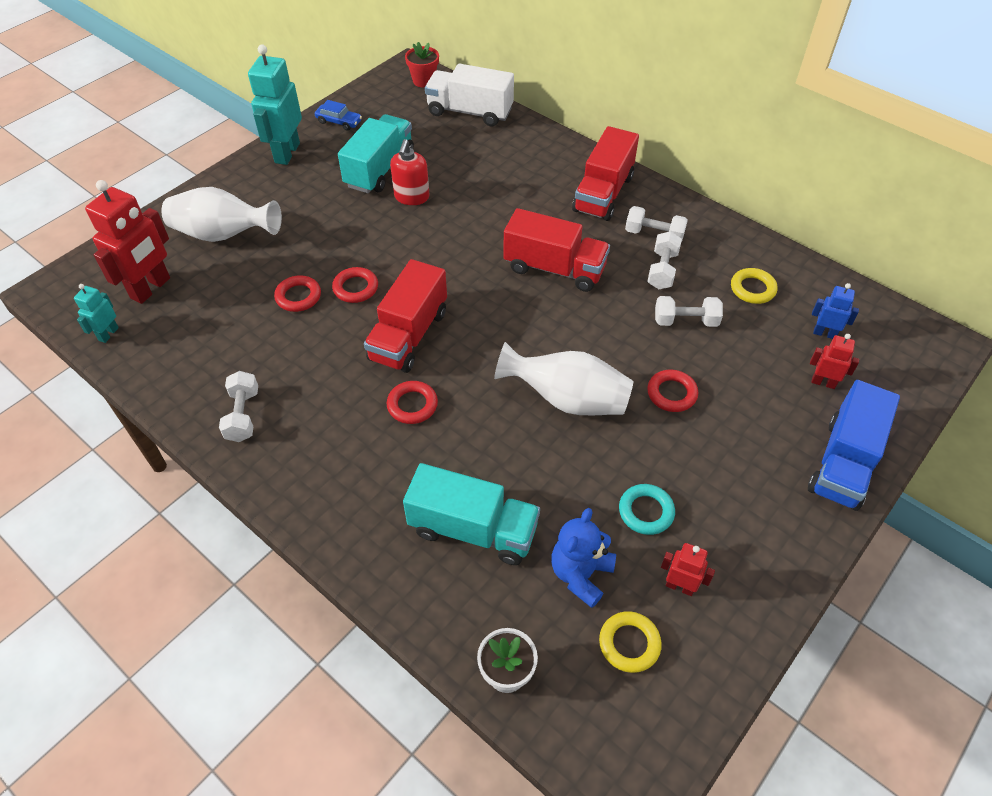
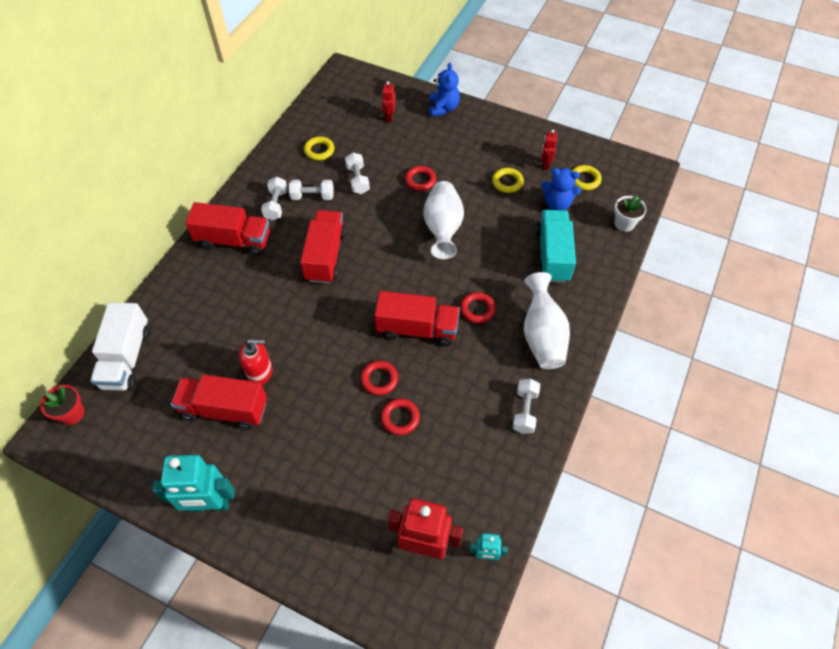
camera: 105 degrees left, 5 degrees up
(223, 235) = (341, 513): white vase -> white vase (542, 336)
(243, 415) = (524, 411): white dumbbell -> white dumbbell turned 60 degrees counterclockwise
(339, 122) = (151, 472): blue car -> none
(380, 169) = (224, 409): turquoise truck -> red truck
(646, 511) = (507, 182): turquoise ring -> yellow ring
(824, 333) = (349, 117): blue robot -> none
(843, 463) = (443, 108): blue truck -> blue teddy bear

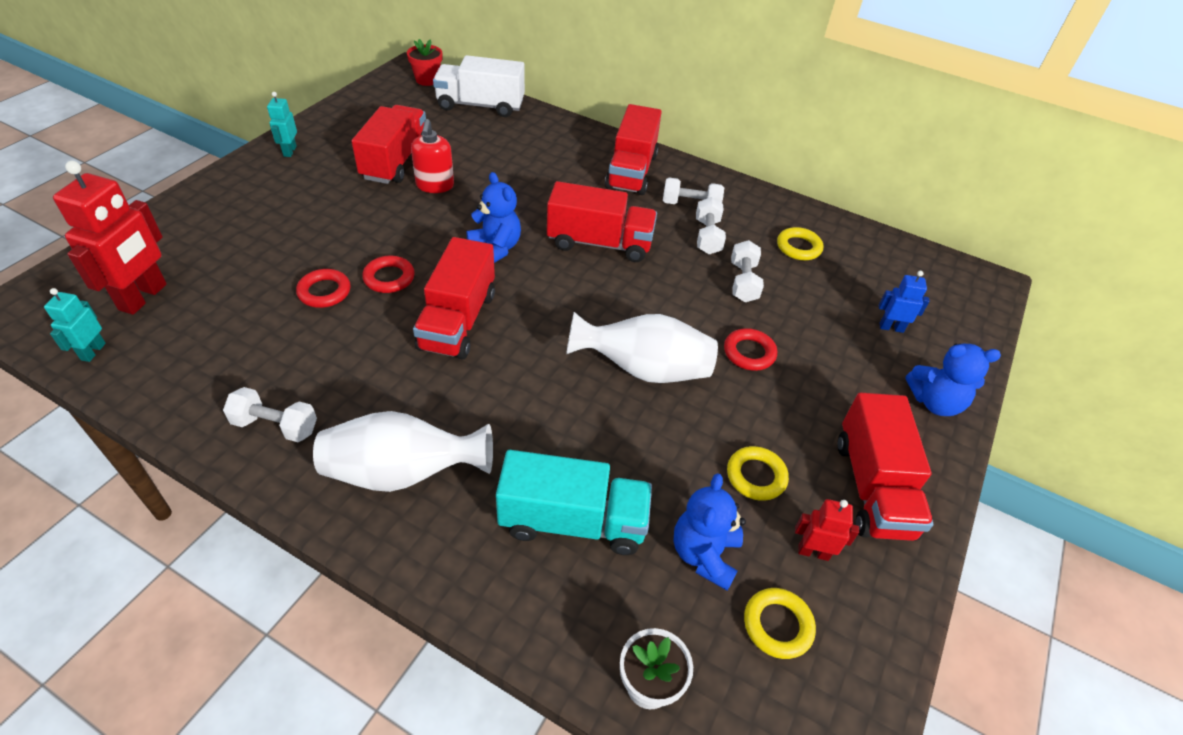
camera: 90 degrees right, 10 degrees down
(209, 504) = (289, 151): turquoise robot -> turquoise robot, size x0.51
(338, 318) = (495, 248): none -> blue teddy bear
(358, 180) = (743, 282): white dumbbell -> white dumbbell turned 75 degrees counterclockwise
(389, 117) = (891, 327): red robot -> blue robot
(477, 309) = (476, 393): red ring -> none
(503, 139) = (873, 487): none -> red truck

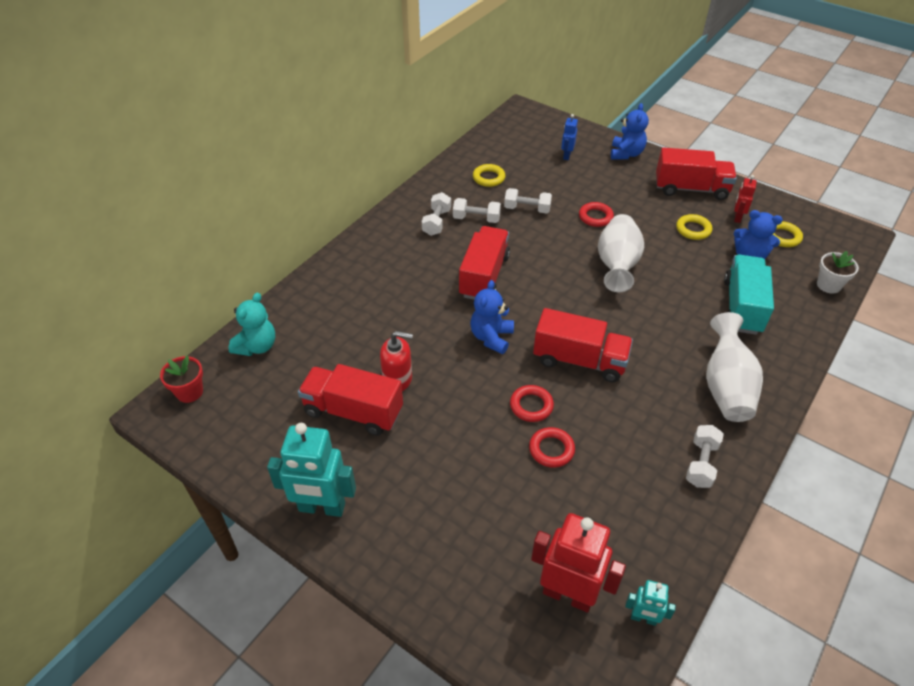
camera: 80 degrees left, 0 degrees up
(289, 151) = (322, 508): turquoise robot -> turquoise robot, size x1.97
(480, 105) = (257, 346): white truck -> turquoise teddy bear
(495, 248) = (491, 337): blue teddy bear -> blue teddy bear turned 45 degrees counterclockwise
(631, 171) = (387, 249): red truck -> none

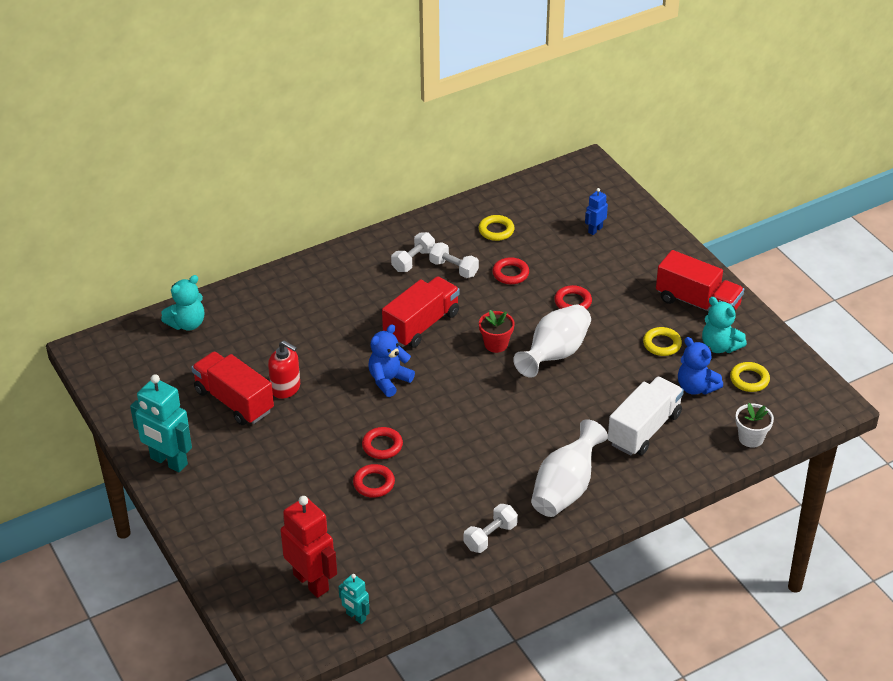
camera: 25 degrees right, 5 degrees down
(189, 392) = (115, 343): red flower pot -> red flower pot (496, 344)
(527, 209) = (510, 273): white dumbbell -> red ring
(579, 360) = (452, 424): red truck -> none
(626, 154) = (660, 246): blue teddy bear -> none
(737, 217) = (719, 346): red robot -> turquoise teddy bear
(742, 306) = (644, 429): turquoise truck -> white truck

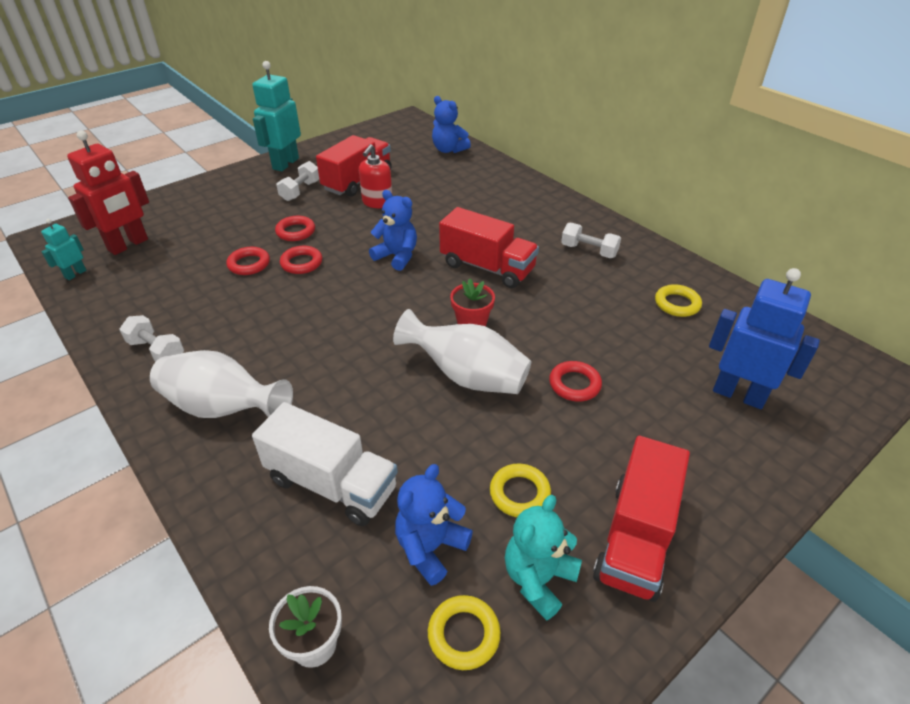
camera: 80 degrees right, 0 degrees up
(187, 323) = (448, 150): turquoise teddy bear -> blue teddy bear
(453, 268) = (590, 279): white dumbbell -> white dumbbell (300, 191)
(510, 273) = (603, 323): red ring -> red ring (296, 232)
(595, 230) = (738, 394): blue robot -> blue robot, size x1.97

